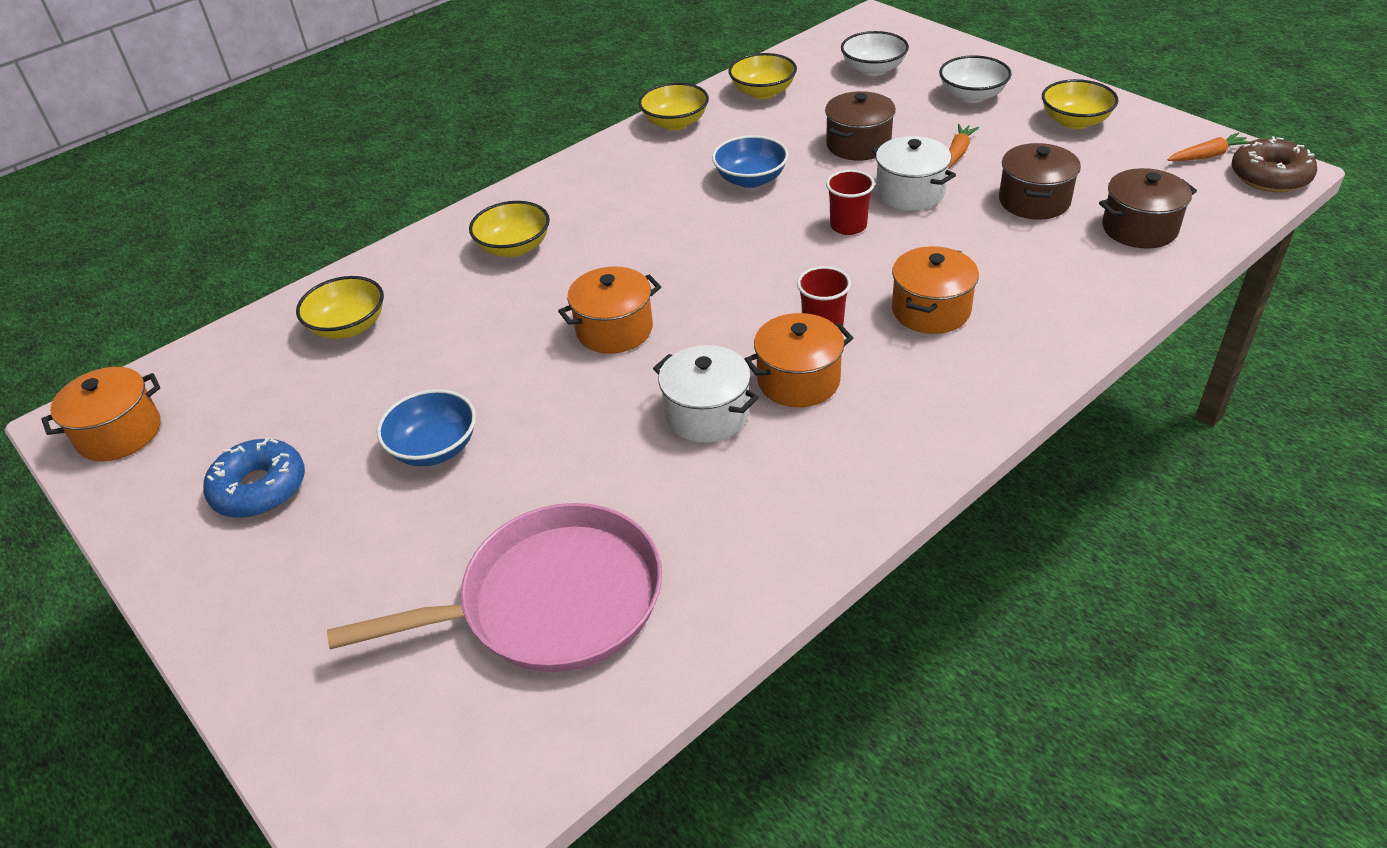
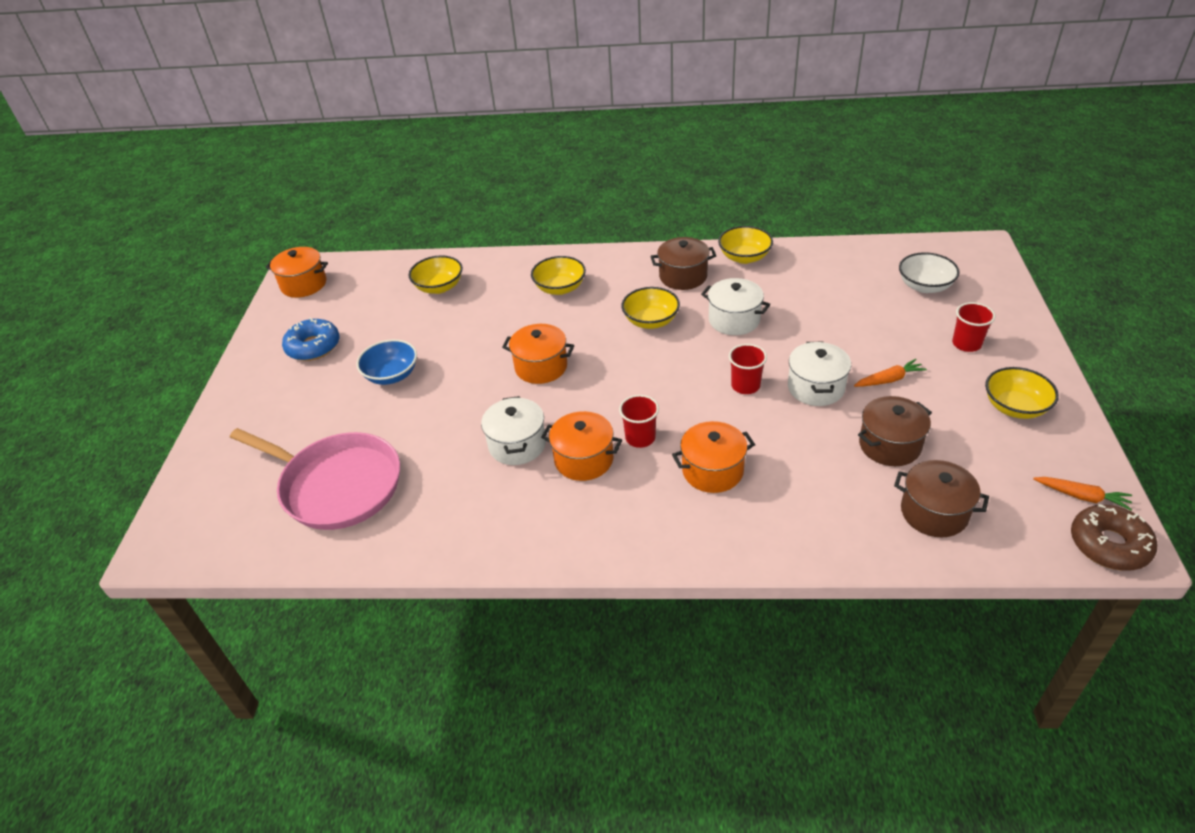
camera: 45 degrees right, 0 degrees up
(750, 179) = (734, 320): blue bowl -> white pot
(763, 92) = (826, 264): yellow bowl -> yellow bowl (651, 321)
(858, 145) = (833, 335): brown pot -> brown pot (683, 276)
(972, 96) = (966, 344): white bowl -> red cup

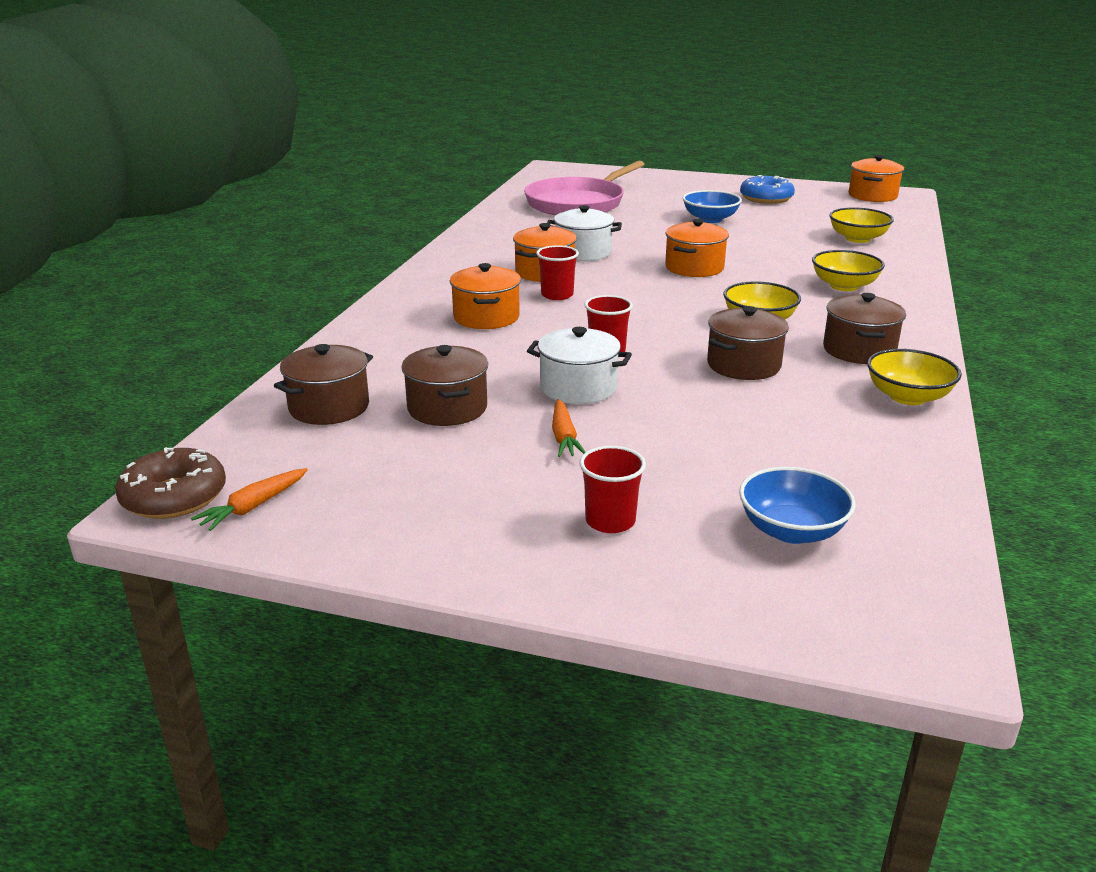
camera: 100 degrees right, 15 degrees down
(734, 320) = (743, 365): white pot -> brown pot
(924, 286) = (791, 530): white bowl -> blue bowl
(1015, 407) = (444, 515): yellow bowl -> none

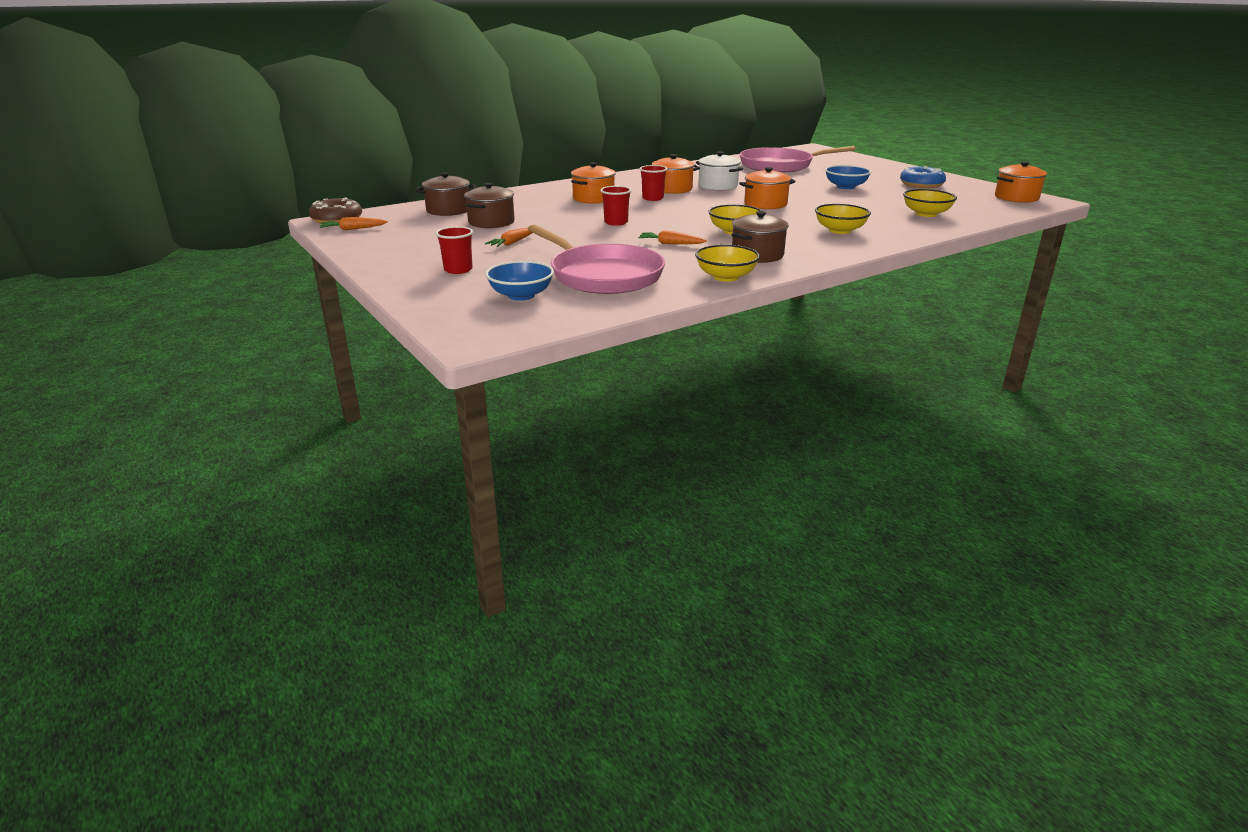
camera: 40 degrees right, 0 degrees up
(578, 388) = (564, 230): white pot -> none
(743, 365) = (671, 244): brown pot -> orange carrot
(795, 450) = (603, 275): none -> pink pan

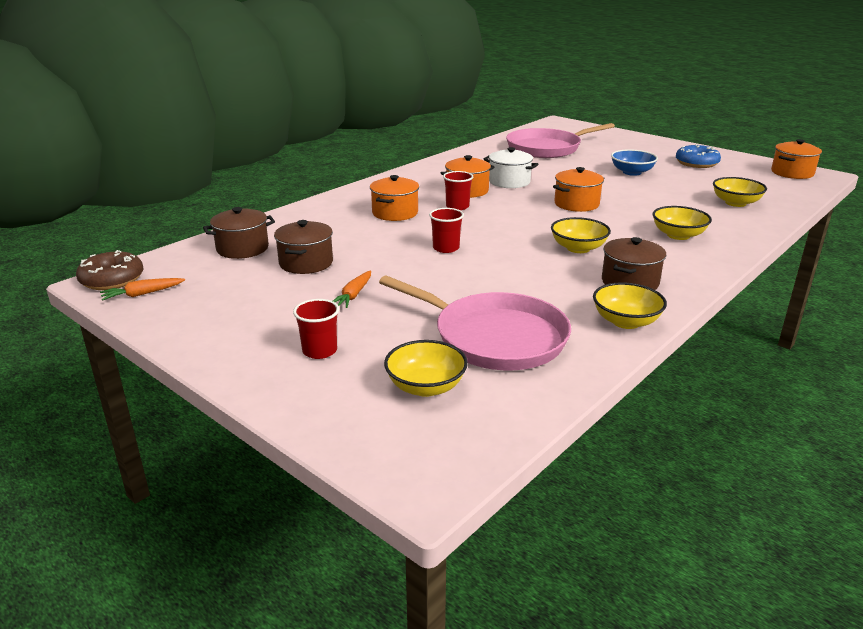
camera: 15 degrees left, 0 degrees up
(521, 295) = (426, 387): blue bowl -> yellow bowl
(671, 244) = (529, 275): orange carrot -> none

